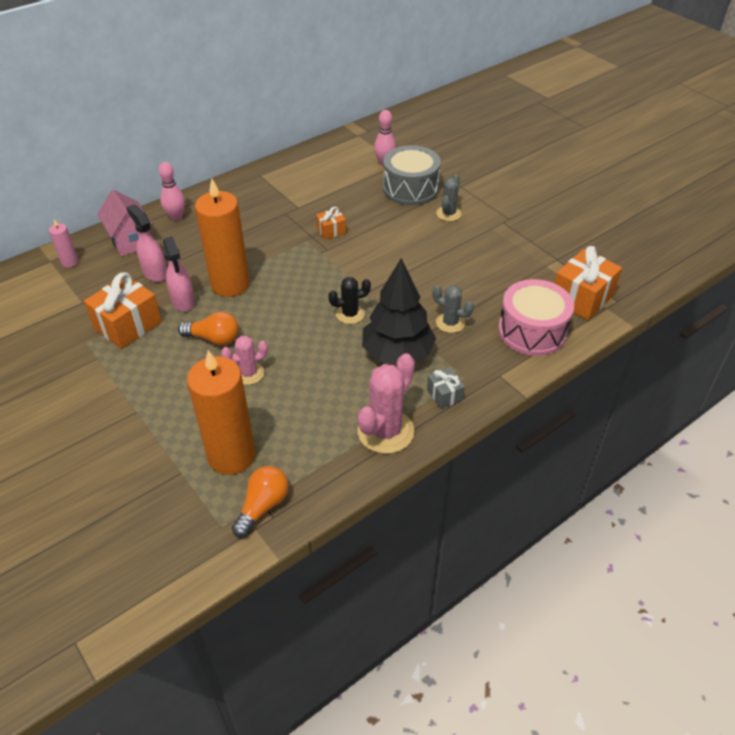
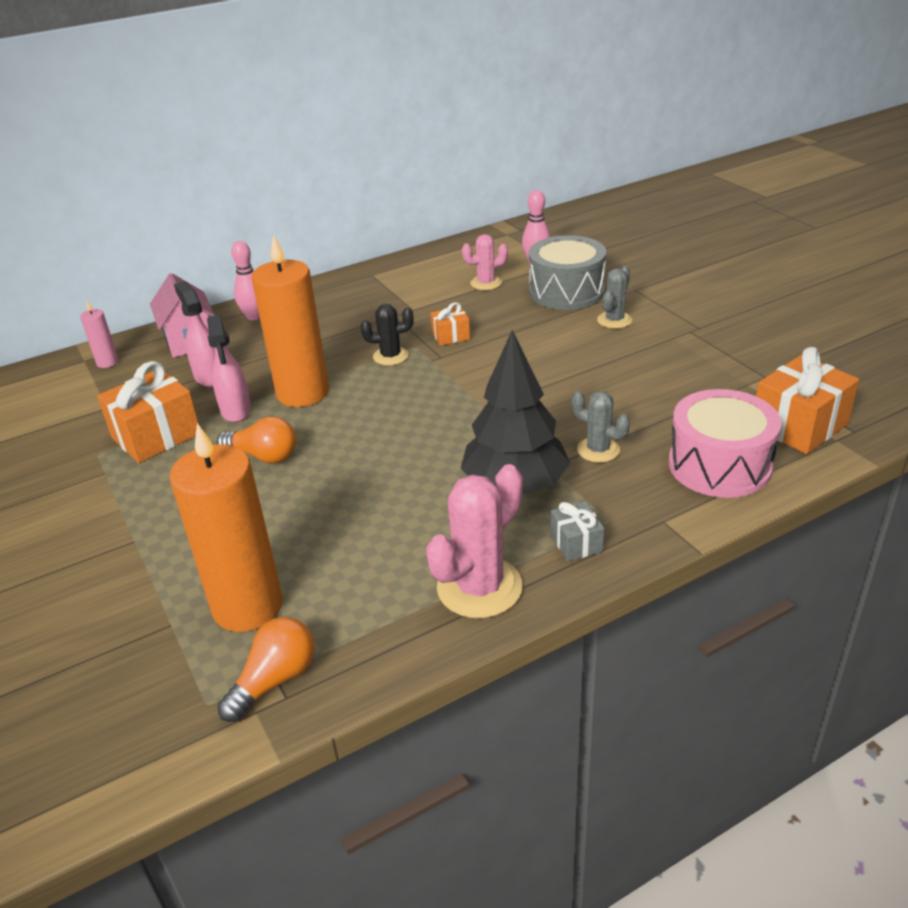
camera: 10 degrees right, 10 degrees down
(249, 373) = (299, 501): pink cactus -> pink cactus (486, 283)
(350, 314) = (456, 434): black cactus -> black cactus (390, 356)

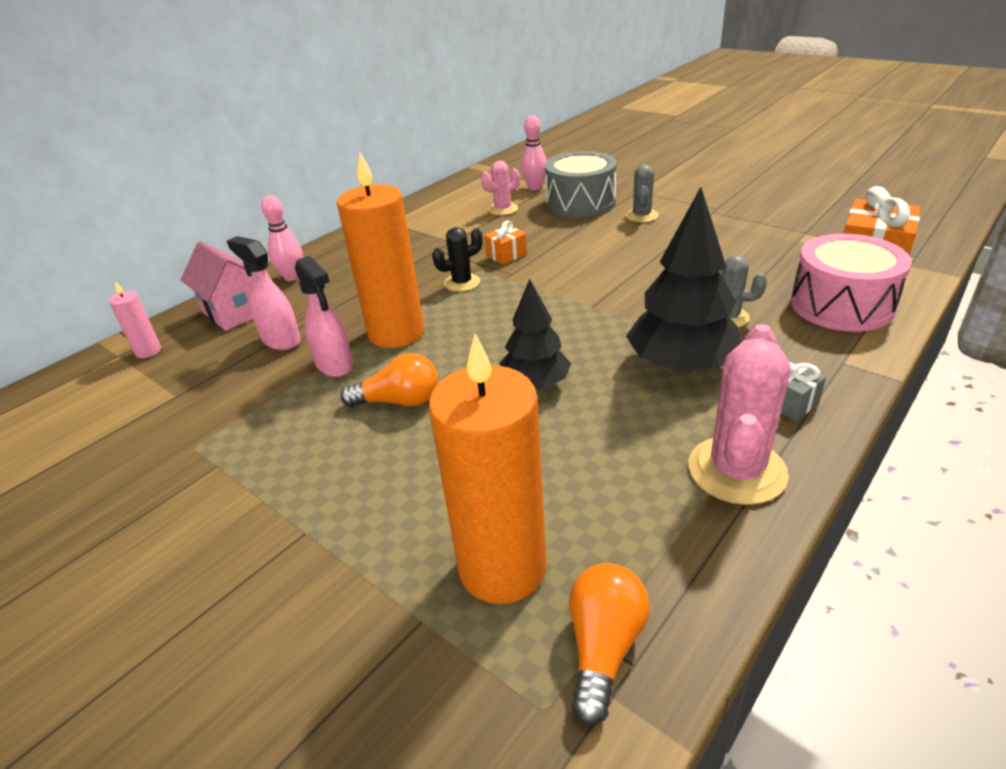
camera: 20 degrees left, 0 degrees up
(156, 435) = (257, 410): orange gift -> none
(380, 469) = (535, 384): none -> black tree

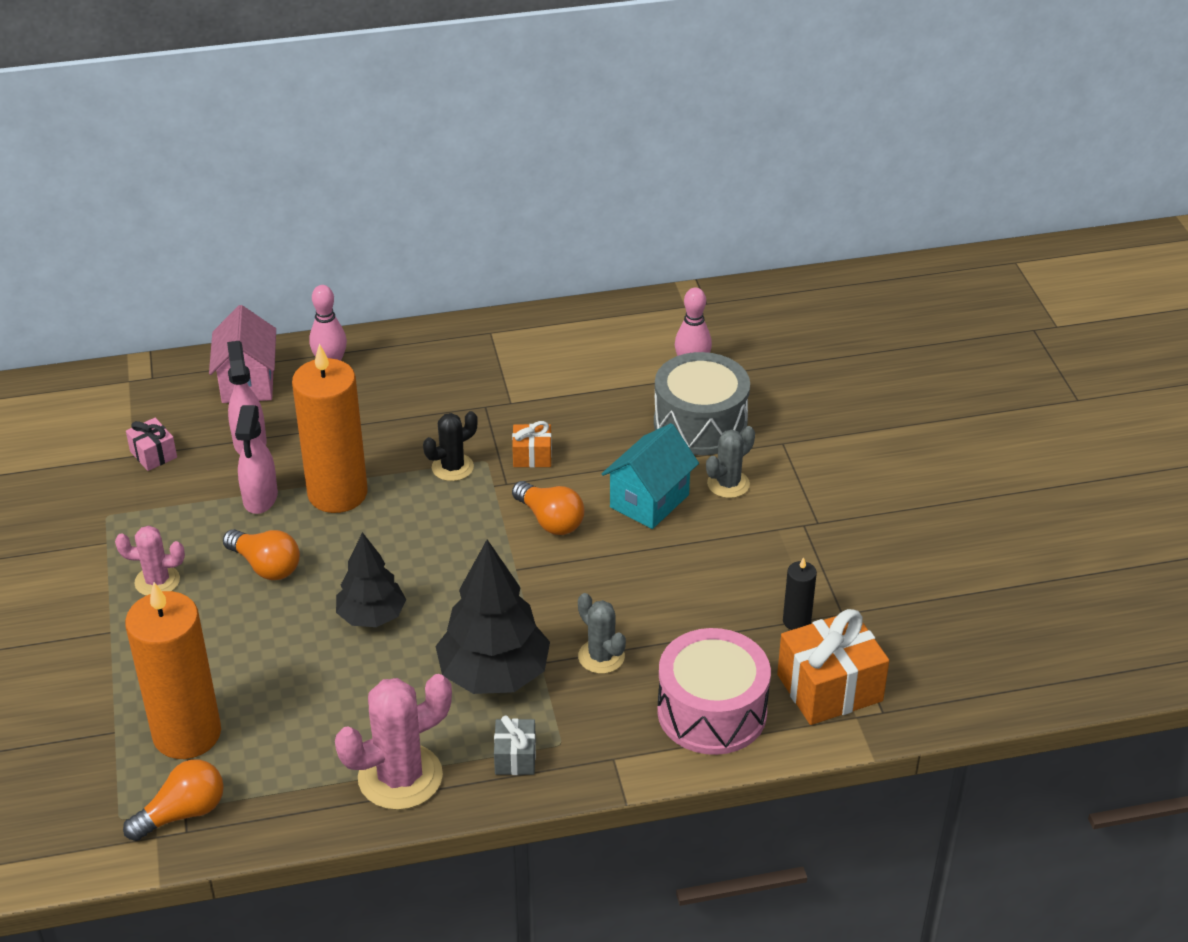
camera: 35 degrees right, 5 degrees up
(148, 351) = (152, 390): pink candle -> none
(196, 386) = (153, 454): none -> pink gift
(462, 283) = (452, 467): black cactus -> black cactus turned 45 degrees counterclockwise
(503, 209) = (615, 383): pink cactus -> pink cactus (157, 581)
(570, 275) = (550, 520): none -> orange light bulb
(613, 241) = (649, 501): none -> turquoise house
(792, 246) = (796, 621): none -> black candle

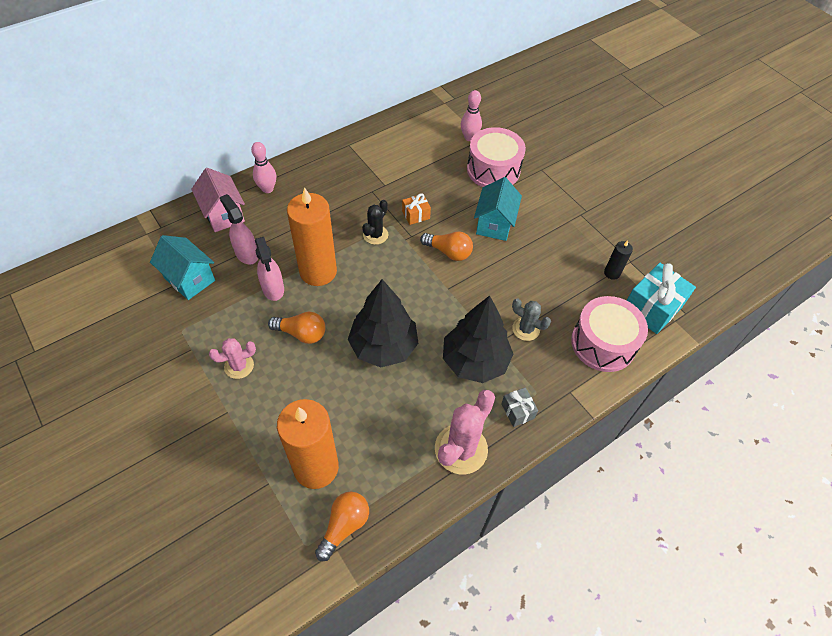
camera: 25 degrees left, 15 degrees up
(153, 454) = (189, 279): pink gift -> turquoise house
(372, 616) = (383, 346): black tree -> black tree, size x1.56
(700, 424) = (493, 170): grey drum -> pink drum
(728, 484) = (529, 201): grey cactus -> none
(829, 688) = (652, 308): orange gift -> turquoise gift

